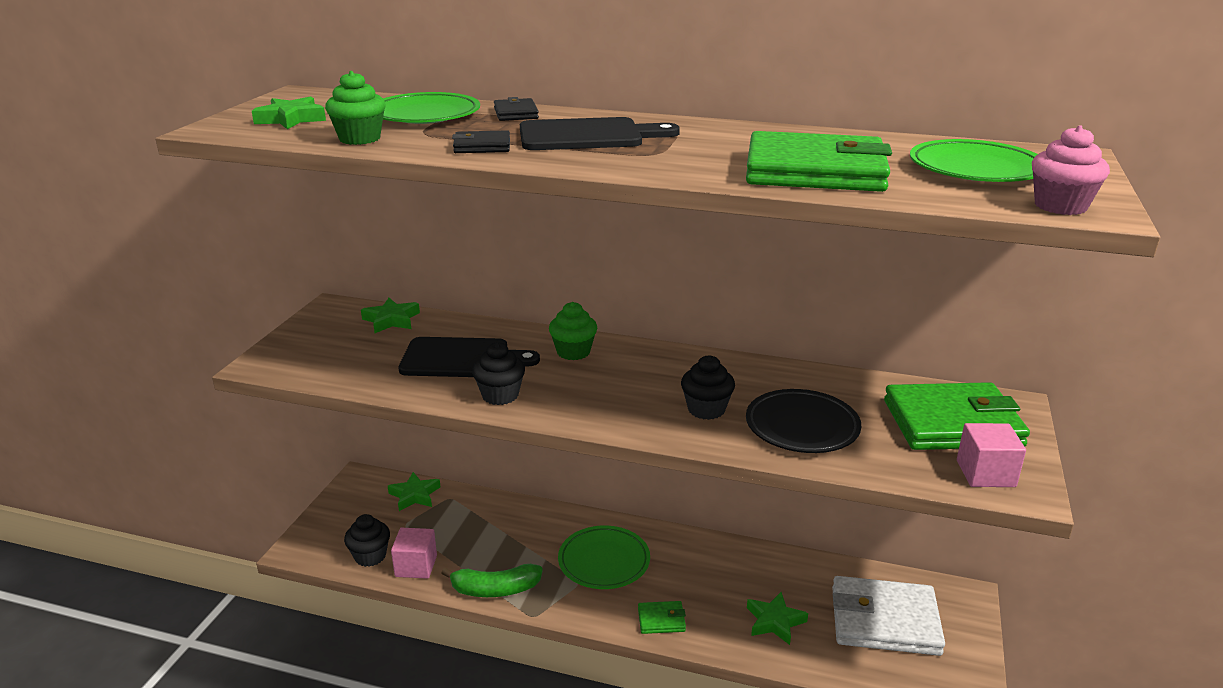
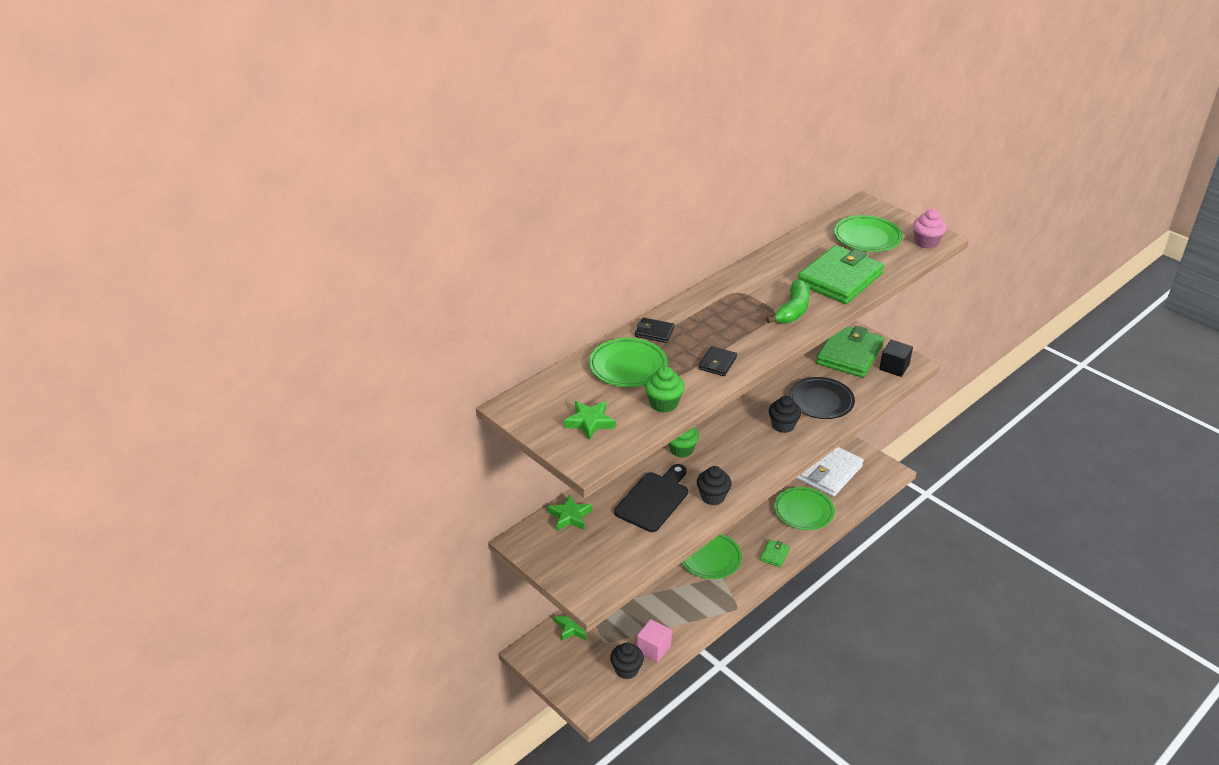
camera: 60 degrees left, 10 degrees up
(495, 589) = (702, 617): green banana -> green banana (793, 310)
(588, 136) = (725, 322): black cutting board -> none
(775, 621) = (803, 511): green star -> green plate
(985, 473) = (894, 367): pink cube -> black cube

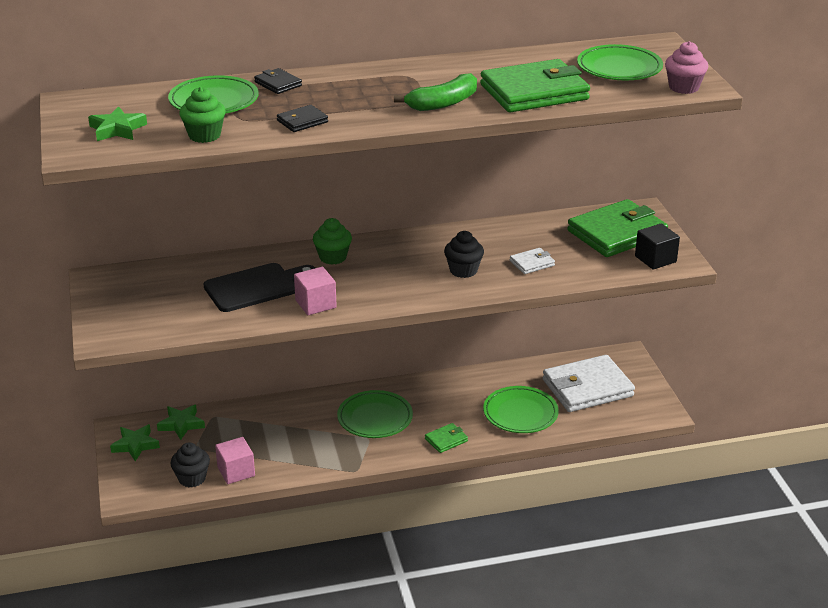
camera: 30 degrees right, 5 degrees down
(570, 516) = (162, 274): green star -> green star (135, 445)
(713, 497) = (315, 304): black cupcake -> pink cube
(821, 401) = (532, 263): black plate -> white wallet

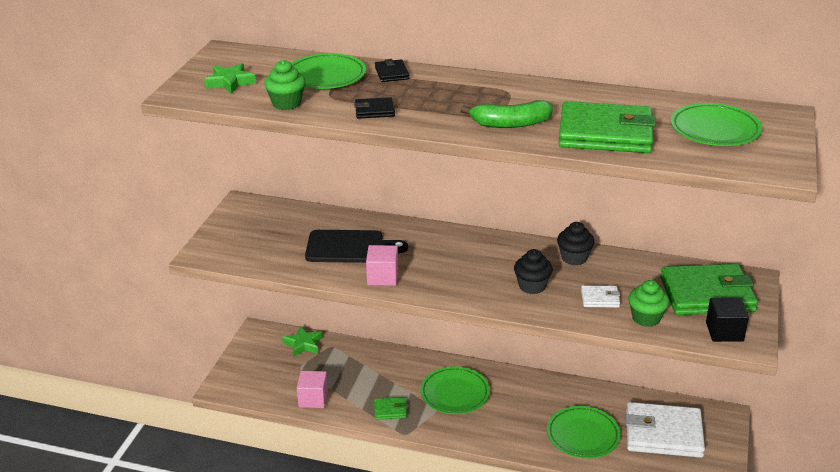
camera: 30 degrees right, 0 degrees up
(135, 445) = (258, 349): green star -> none
(192, 478) = (277, 392): black cupcake -> black cupcake (574, 258)
(333, 257) = (432, 240): green cupcake -> green cupcake (646, 318)
(446, 440) = (499, 435): green wallet -> green wallet (390, 410)
(683, 87) = (762, 165): pink cupcake -> none

